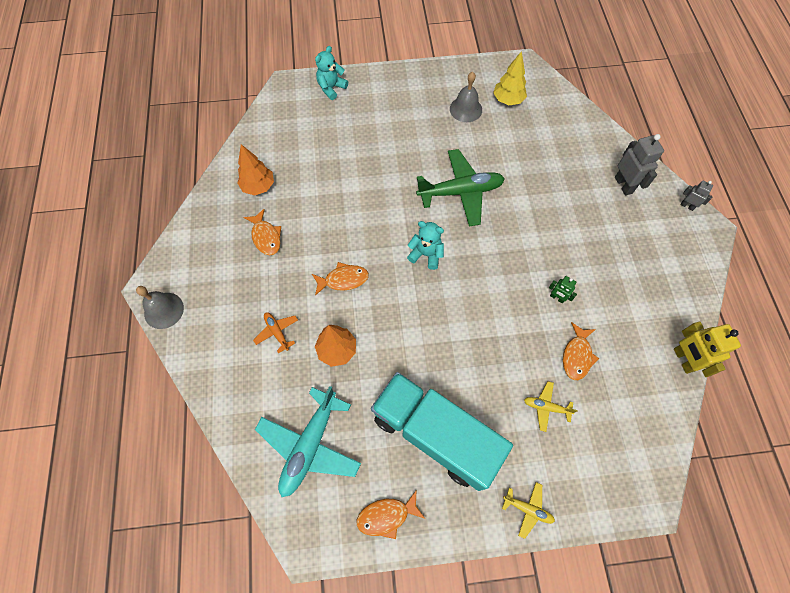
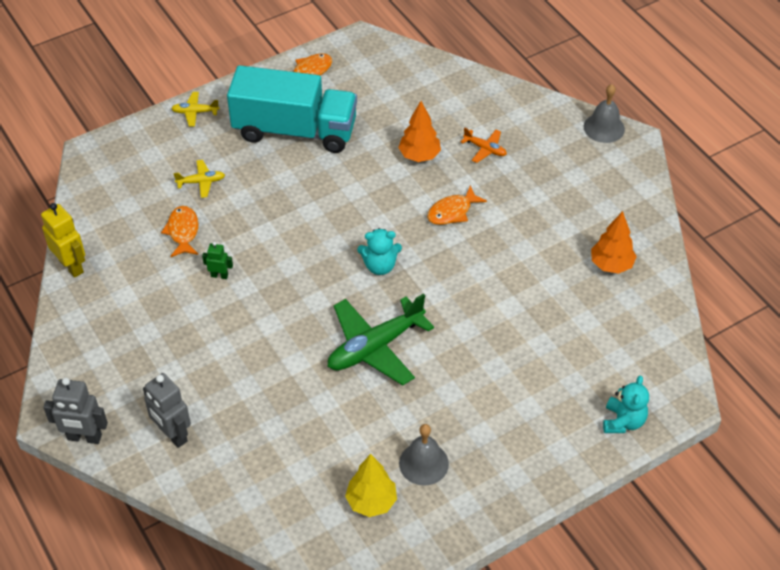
camera: 155 degrees right, 15 degrees down
(266, 237) = (561, 220): orange fish -> none
(310, 445) = (398, 89): turquoise plane -> none
(687, 206) = (84, 437): grey robot -> grey robot, size x1.81

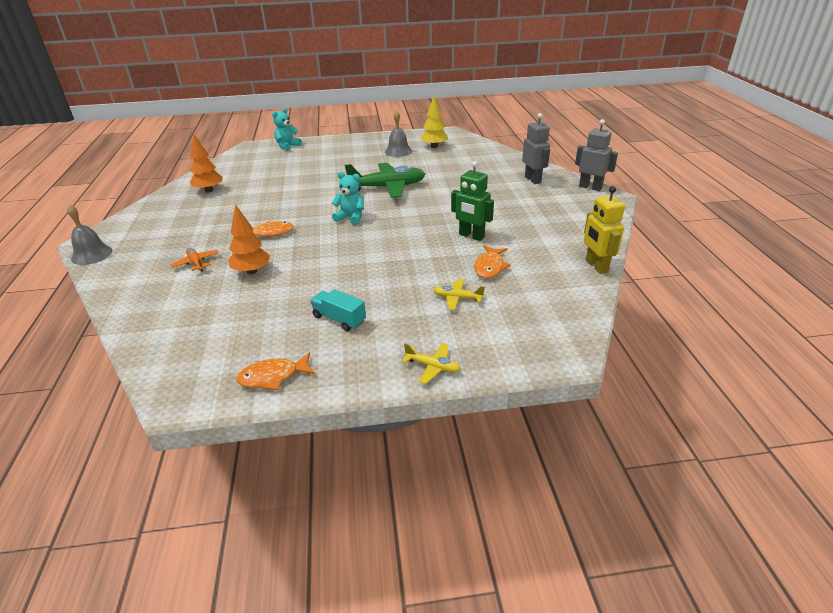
camera: 155 degrees left, 15 degrees down
(219, 275) = (471, 236): green robot -> green robot, size x1.81
(295, 130) = (339, 319): turquoise truck -> turquoise truck, size x0.41

